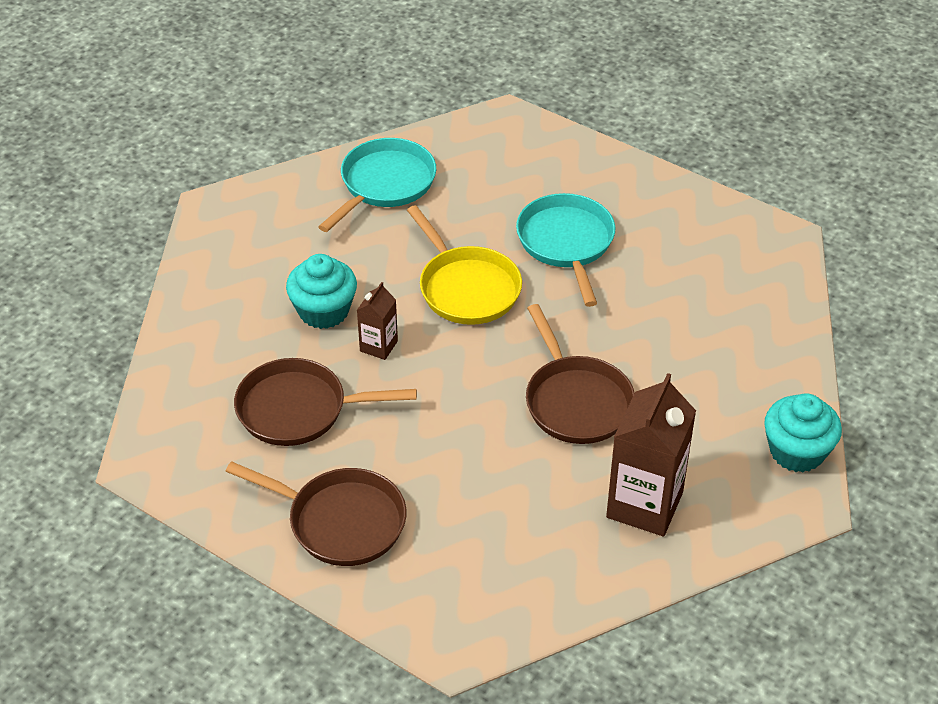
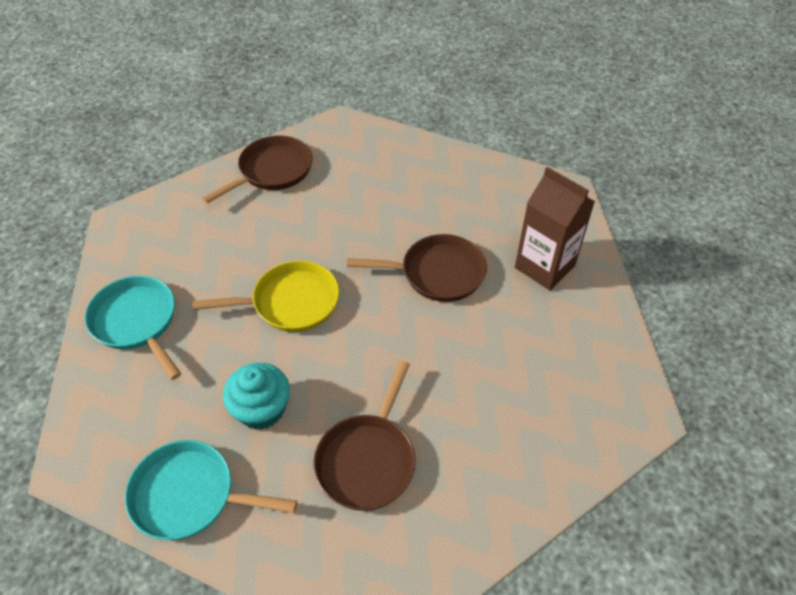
camera: 70 degrees left, 5 degrees up
(340, 521) = (502, 461): brown pan -> brown pan (272, 171)
(378, 346) = (323, 380): brown carton -> none
(566, 243) = (279, 229): turquoise pan -> turquoise pan (190, 495)
(797, 451) = (524, 180): turquoise cupcake -> none

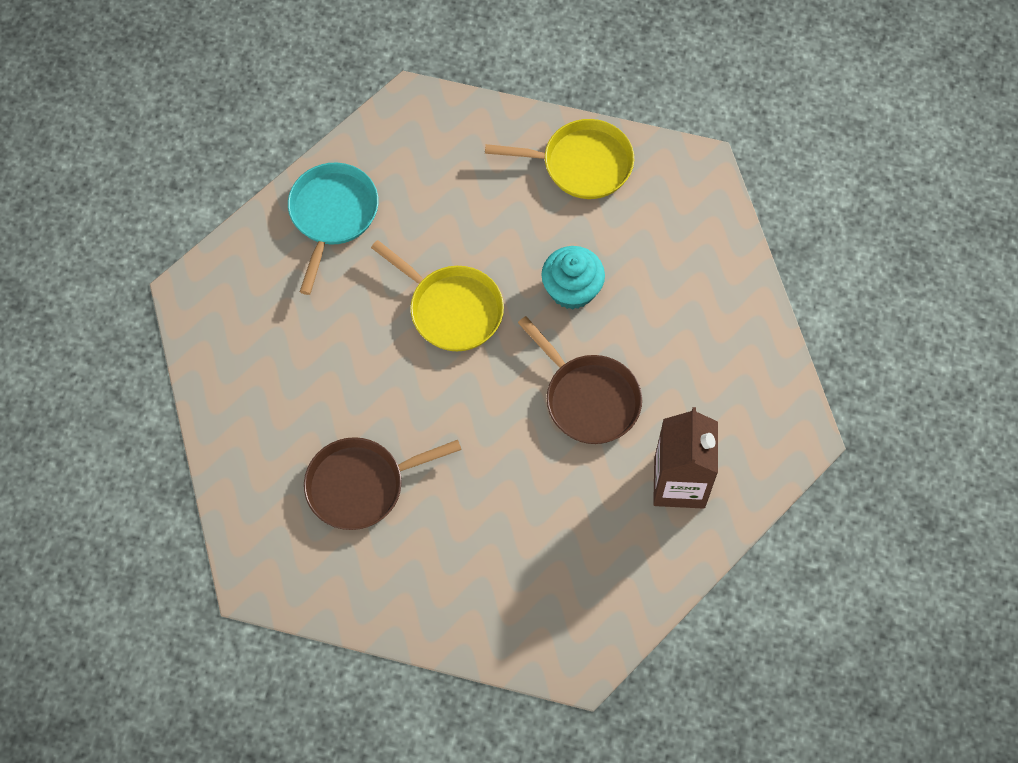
camera: 50 degrees right, 15 degrees up
(190, 495) = (233, 389): turquoise pan -> none
(261, 409) = (338, 375): turquoise cupcake -> turquoise cupcake (572, 289)
(272, 171) = (581, 164): brown pan -> yellow pan

